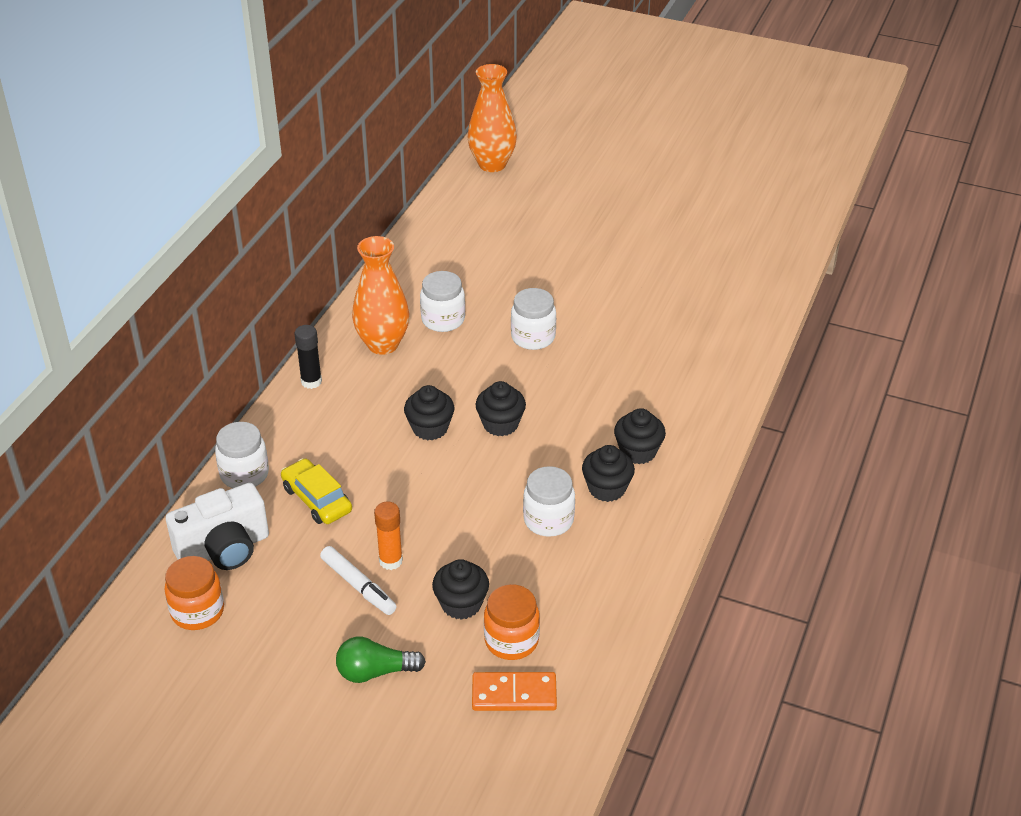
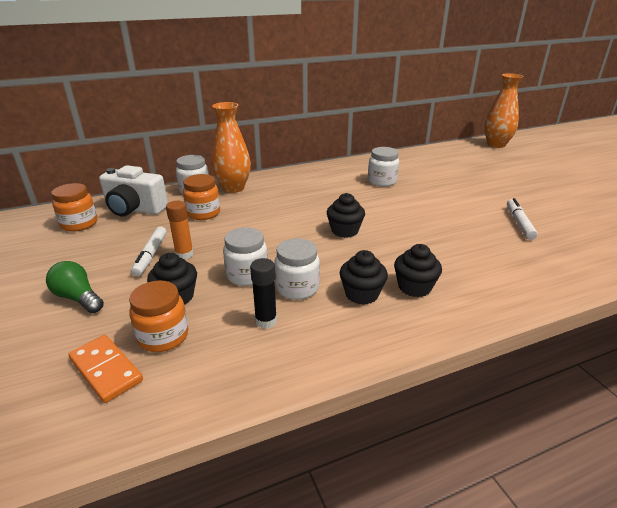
camera: 45 degrees right, 10 degrees down
(311, 381) = (281, 176): black glue stick -> black glue stick (266, 321)
(317, 499) = (203, 213): yellow car -> orange jar
(383, 344) = (336, 177): orange vase -> orange vase (233, 188)
(430, 428) = (304, 214): black cupcake -> none
(533, 337) = (423, 206): white jar -> white jar (247, 275)
(643, 308) = (519, 223): none -> white marker

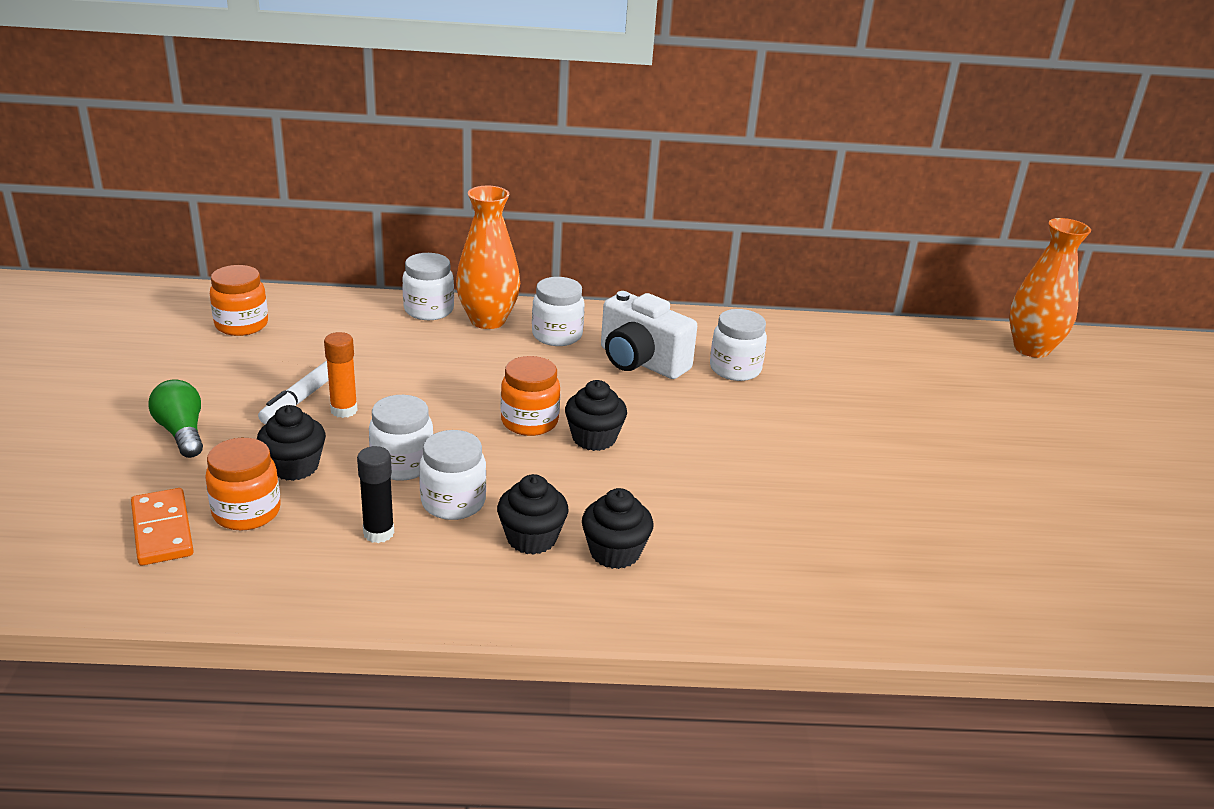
camera: 20 degrees right, 0 degrees up
(135, 209) = (325, 321): white camera -> white camera (640, 362)
(203, 213) = (414, 352): orange jar -> orange jar (529, 422)
(278, 187) = (557, 335): none -> white jar
(519, 223) = (892, 507): white marker -> none

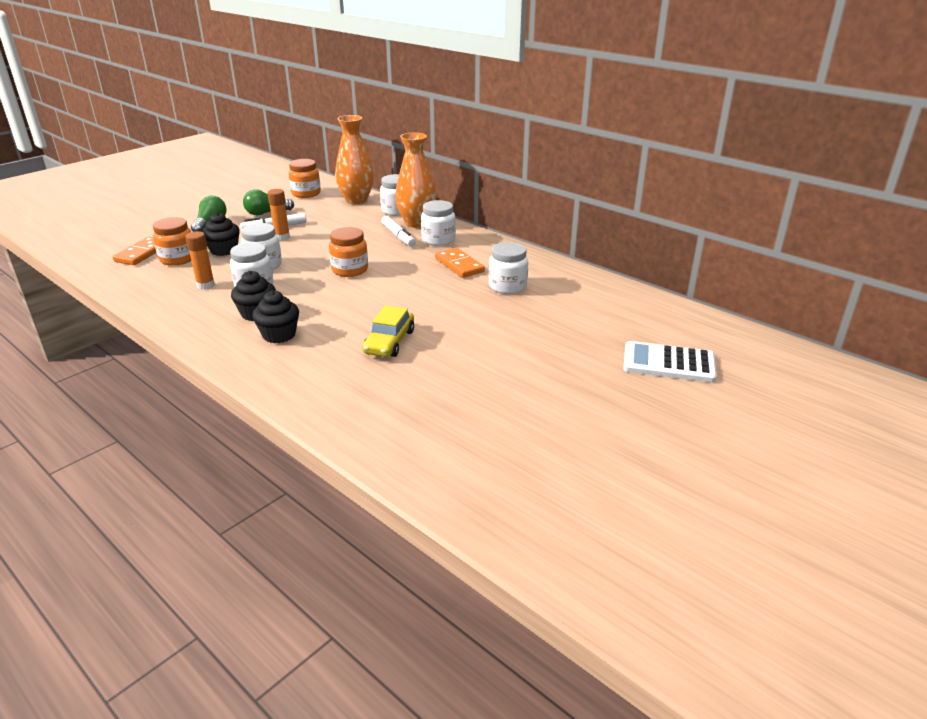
camera: 45 degrees right, 0 degrees up
(240, 379) = (266, 213): none -> green light bulb
(378, 533) = (205, 285): black glue stick -> orange glue stick
(499, 348) = (398, 236): none -> white marker
(594, 438) = (366, 288): black cupcake -> none
(640, 362) = (459, 265): white camera -> orange domino
(745, 496) = (389, 342): none -> yellow car
(996, 395) = (668, 363): none -> white calculator
(1031, 349) = (761, 351): orange vase -> orange vase (356, 200)

